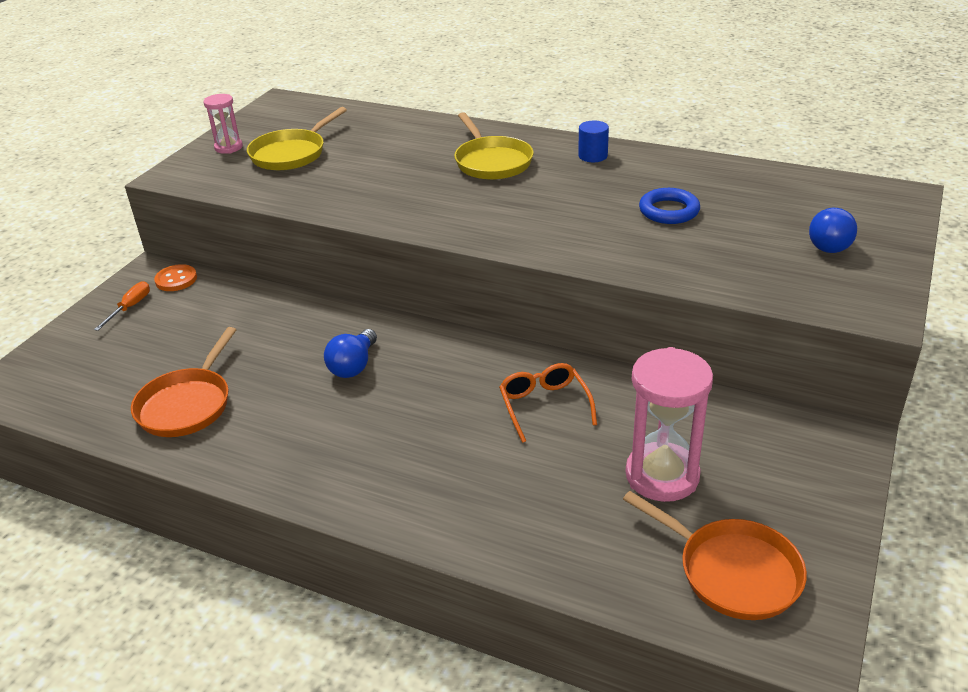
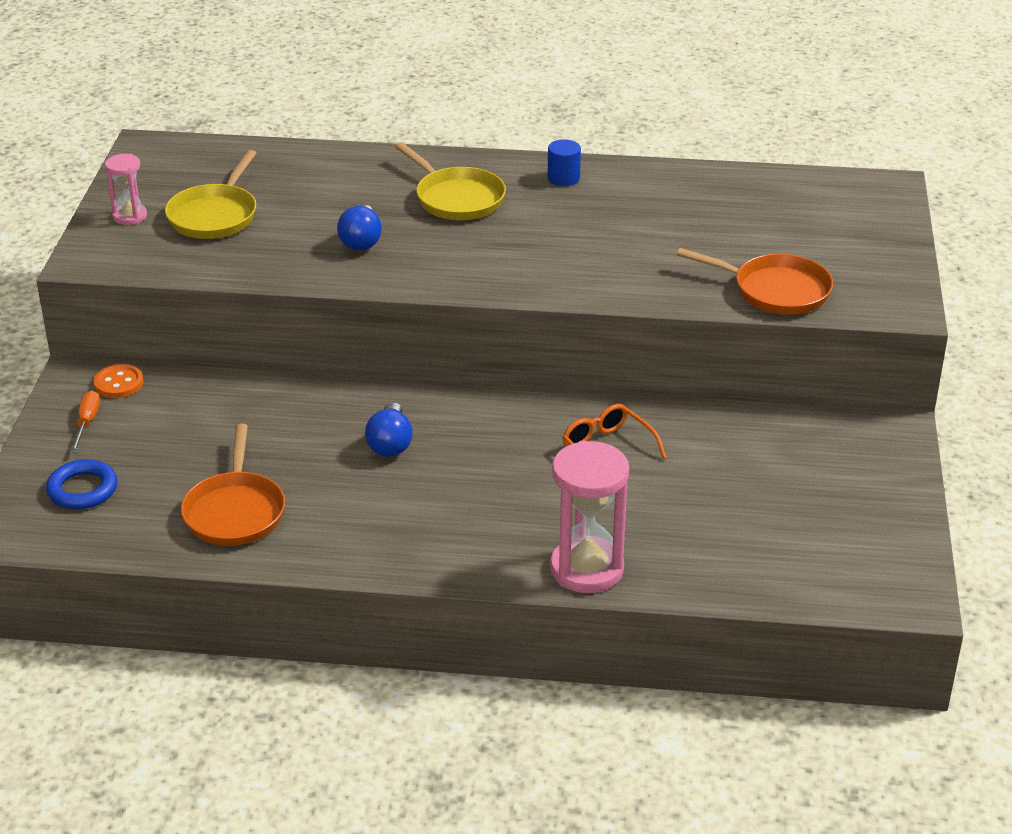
camera: 20 degrees left, 0 degrees up
(662, 475) = (745, 492): pink hourglass -> pink hourglass (587, 569)
(669, 211) = (672, 232): blue ring -> blue ring (82, 489)
(732, 571) = (835, 557): orange pan -> orange pan (775, 290)
(829, 243) = (838, 247): blue light bulb -> blue light bulb (361, 241)

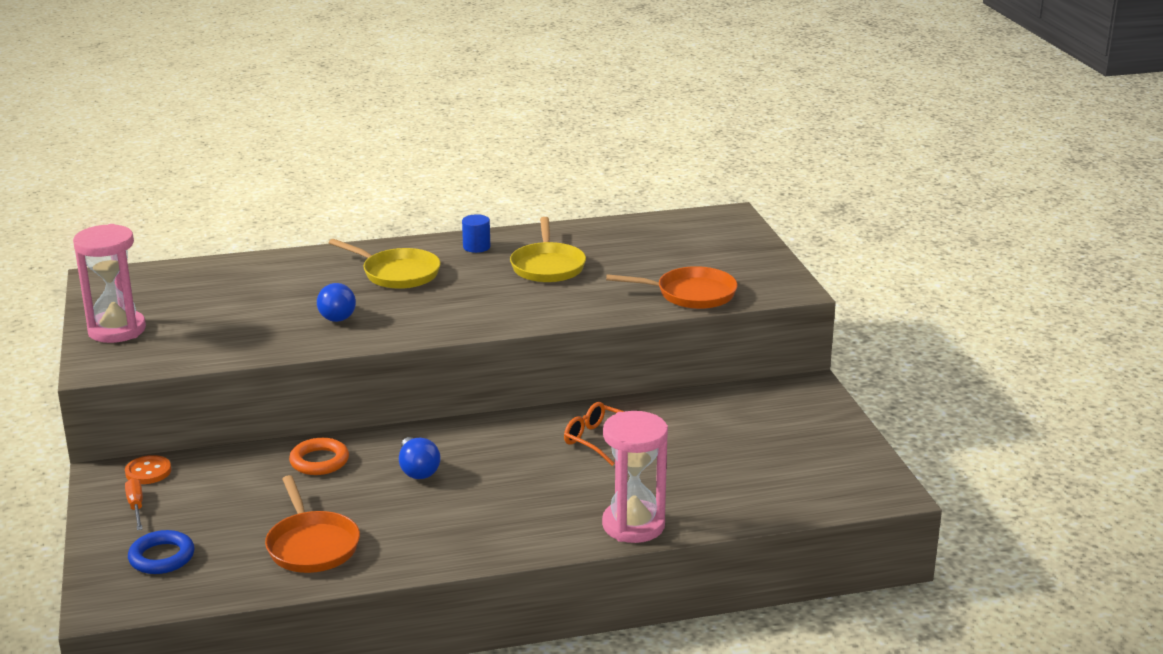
camera: 20 degrees left, 10 degrees down
(130, 216) = (117, 330): pink hourglass -> pink hourglass, size x1.83
(215, 215) = (194, 317): yellow pan -> yellow pan (547, 266)
(294, 409) = (319, 461): none -> orange ring

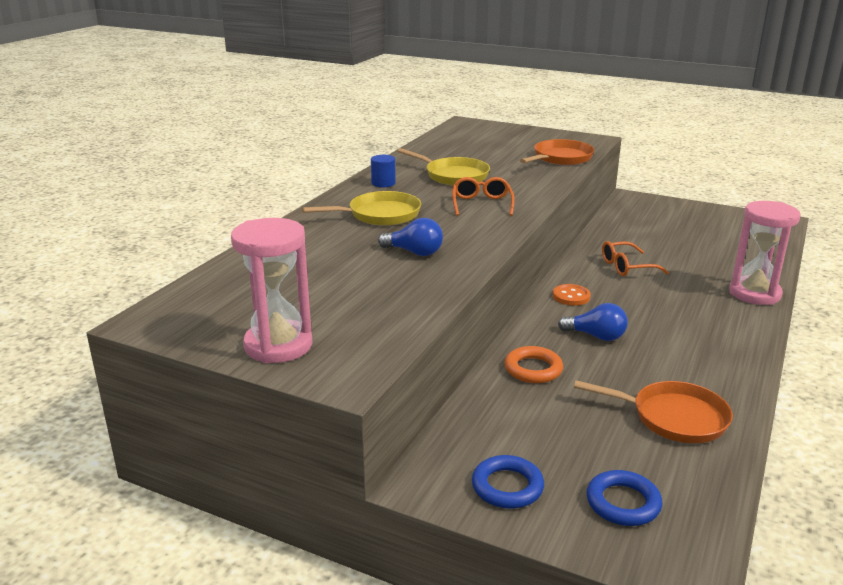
camera: 50 degrees left, 0 degrees up
(136, 507) = (507, 487): orange screwdriver -> blue ring
(148, 472) = (446, 457): orange button -> orange button (571, 296)
(490, 302) = (481, 204): none -> orange glasses

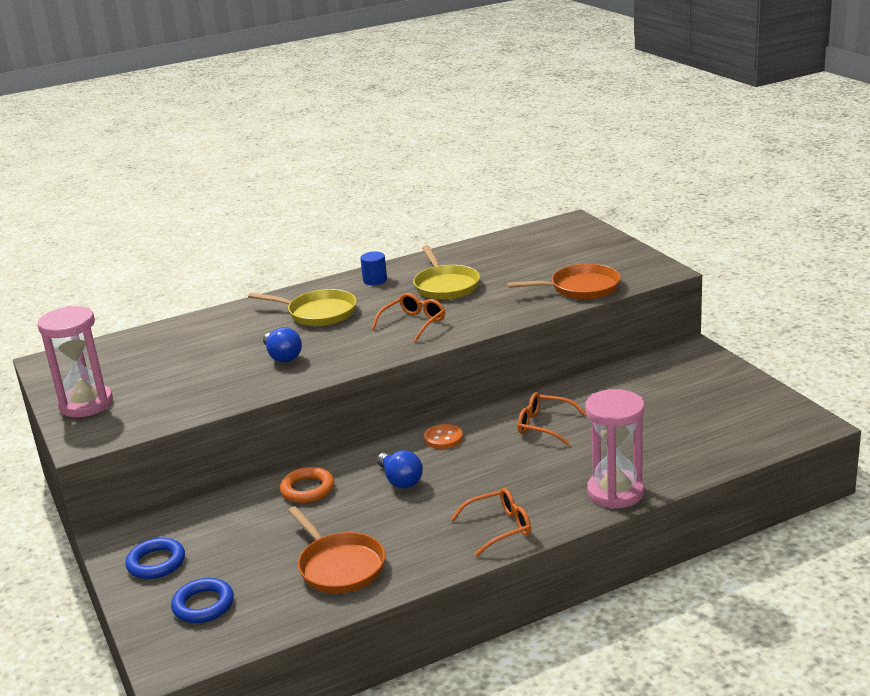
camera: 40 degrees right, 0 degrees up
(730, 343) = (499, 528): none -> orange glasses

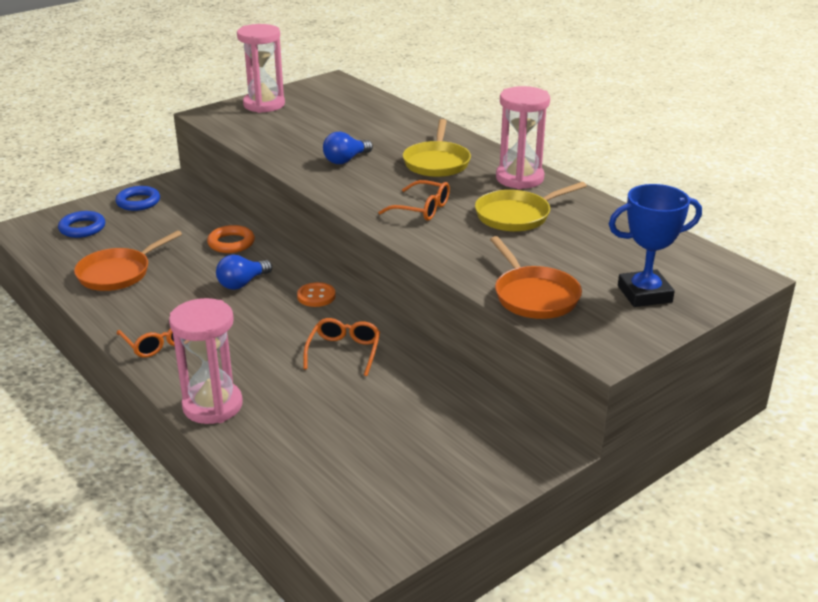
camera: 75 degrees right, 5 degrees up
(375, 280) = (519, 178): blue cylinder -> pink hourglass
(587, 252) = (644, 294): none -> blue trophy

